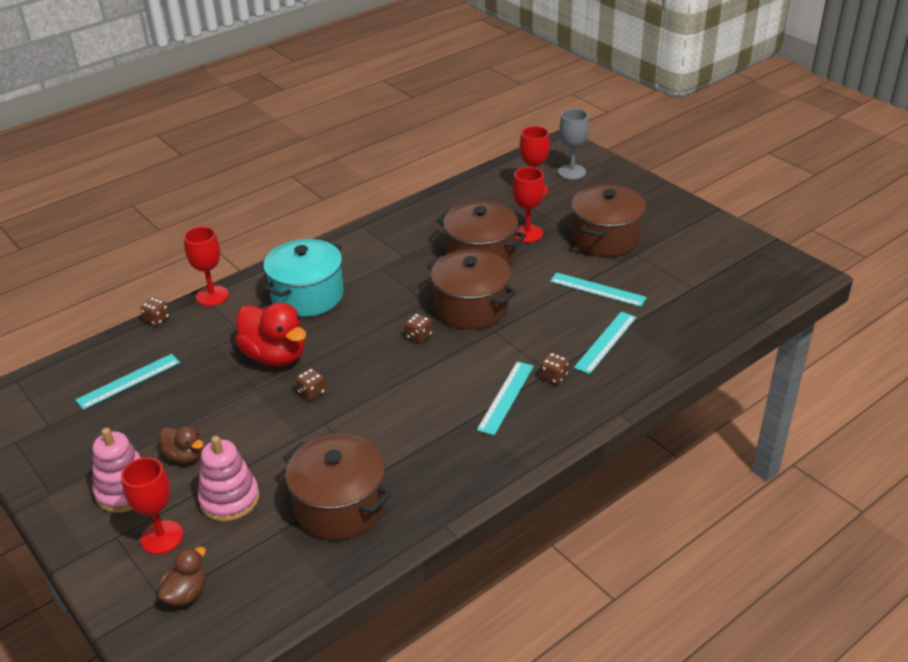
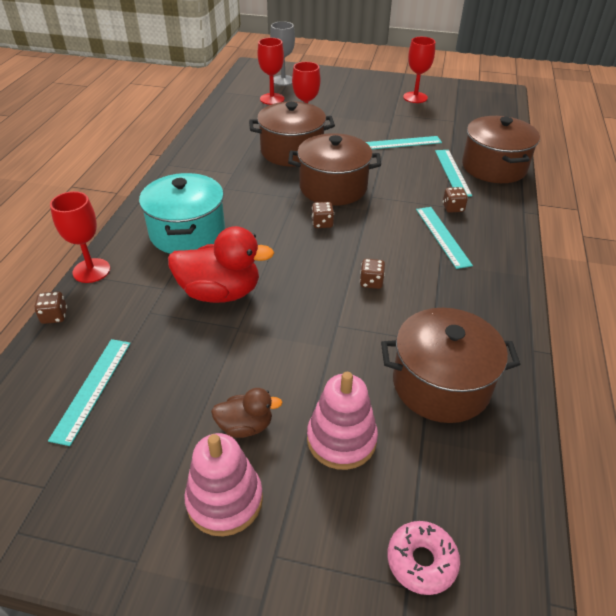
camera: 40 degrees left, 5 degrees up
(162, 537) = (324, 521): red goblet -> red goblet (415, 97)
(186, 594) = (421, 561): brown duck -> pink donut
(311, 393) = (293, 306): brown dice -> brown dice (371, 282)
(606, 238) = (361, 111): brown pot -> brown pot (494, 167)

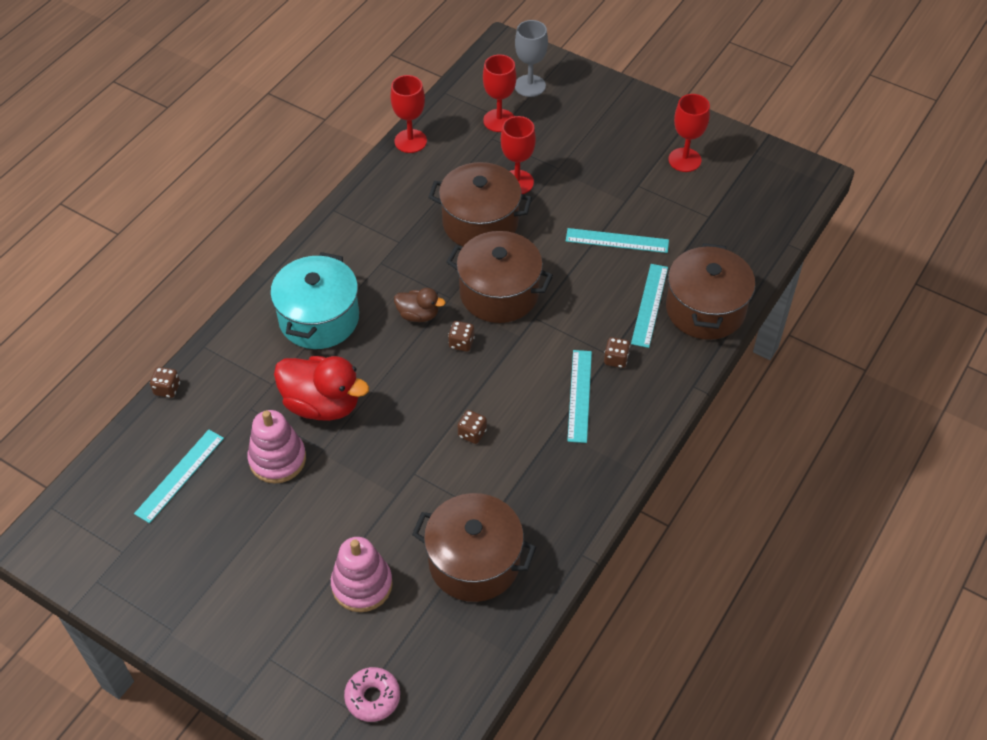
camera: 20 degrees right, 10 degrees up
(91, 270) = (213, 343): red goblet -> red goblet (410, 141)
(224, 500) = (250, 605): pink stacking toy -> pink stacking toy (277, 459)
(245, 426) = (290, 549): brown duck -> brown duck (418, 315)

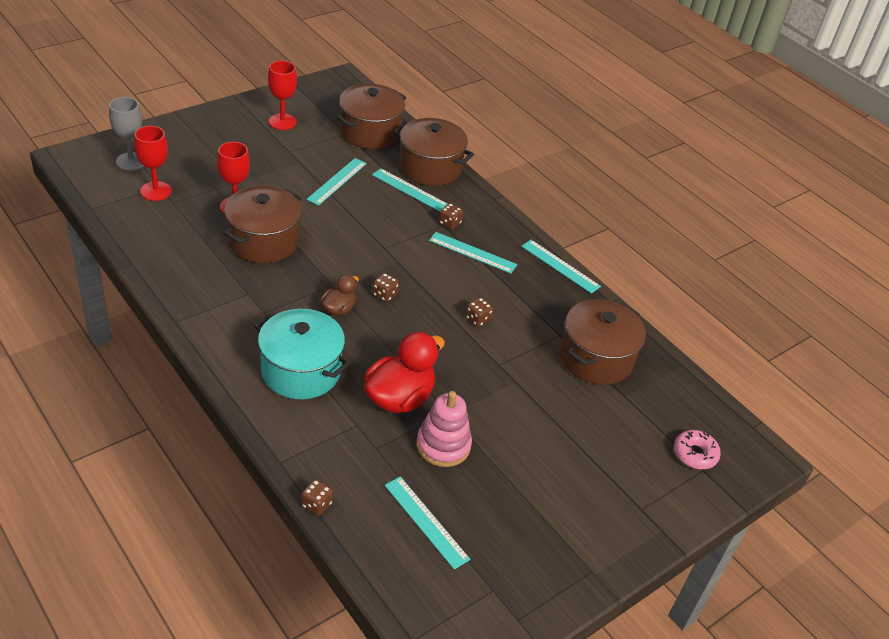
camera: 75 degrees left, 10 degrees down
(362, 585) = (592, 429): pink stacking toy -> none
(410, 141) = (132, 247): red goblet -> none
(499, 293) = (347, 257): brown pot -> brown pot (370, 132)
(612, 486) = (560, 266): none -> turquoise ruler

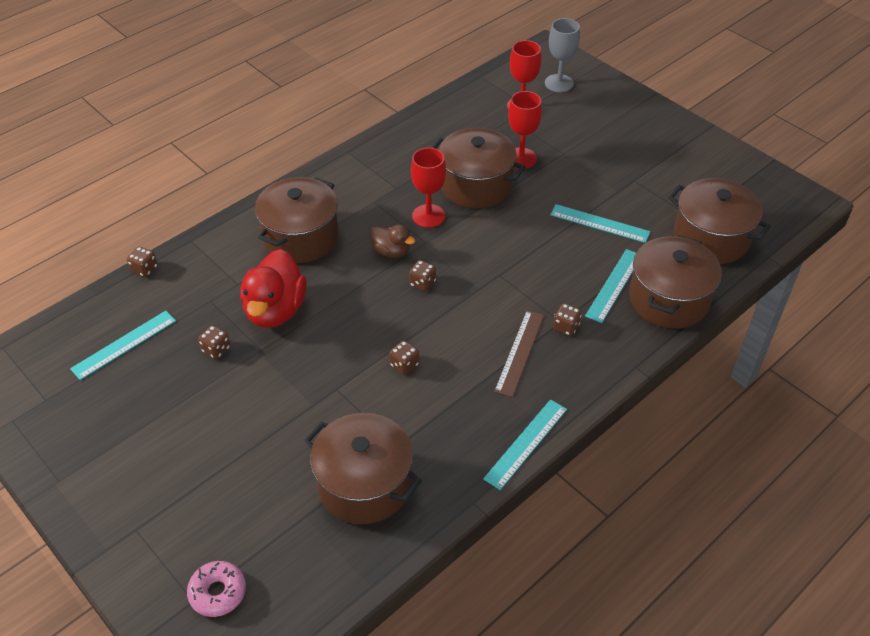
camera: 90 degrees right, 5 degrees up
(282, 122) = (686, 167): red goblet -> red goblet (428, 216)
(301, 371) = (300, 237): turquoise pot -> brown pot
(399, 398) = (275, 310): red duck -> red duck turned 60 degrees clockwise
(443, 445) = (216, 349): pink stacking toy -> brown dice
(472, 252) = (520, 352): turquoise ruler -> brown ruler

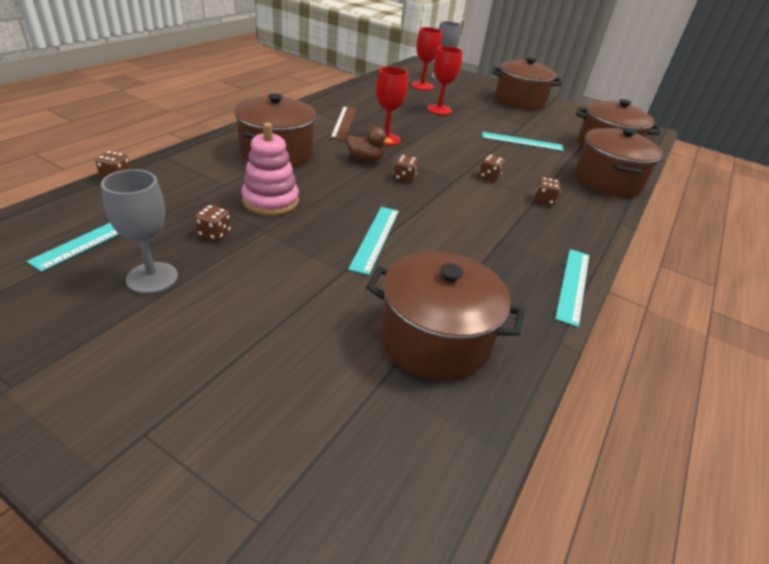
camera: 20 degrees left, 10 degrees down
(159, 395) = (152, 278): none -> grey goblet
(218, 592) = (295, 502): pink donut -> none
(275, 310) = (270, 201): red duck -> pink stacking toy
(404, 365) = (420, 234): brown dice -> brown dice (489, 177)
(476, 185) = (414, 123): brown pot -> brown pot (519, 101)
(520, 352) = (518, 219): brown ruler -> brown ruler (344, 122)
(614, 285) = (560, 174): turquoise ruler -> turquoise ruler (375, 238)

